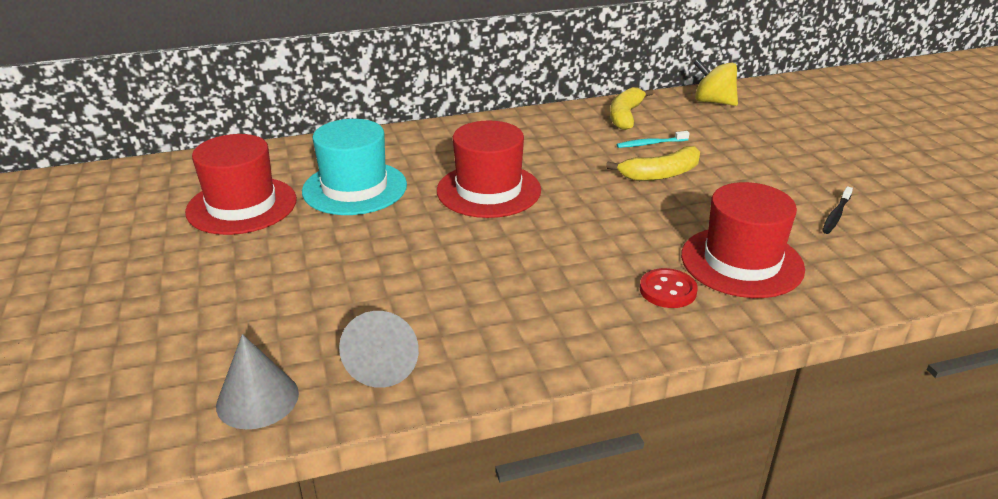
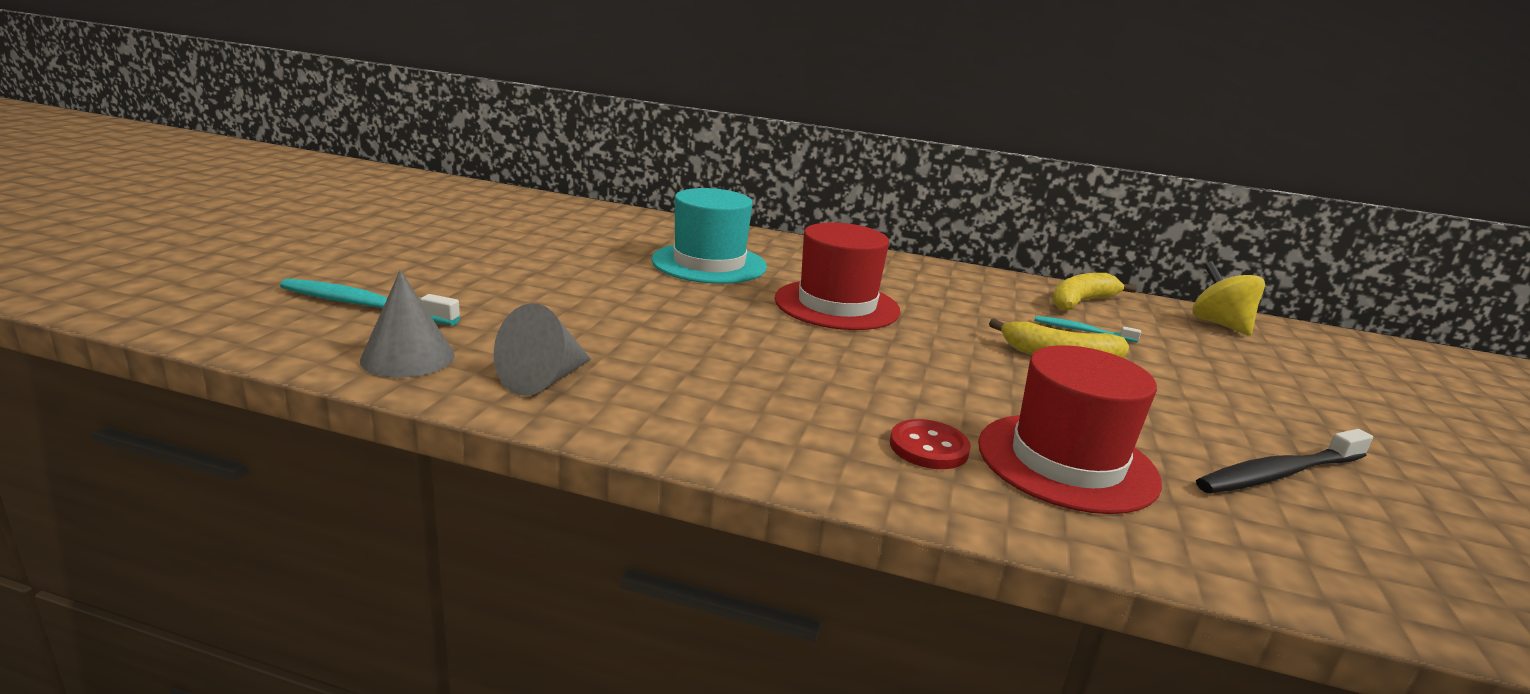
camera: 30 degrees right, 10 degrees down
(143, 368) = (365, 305): none -> turquoise toothbrush
(242, 205) = (597, 243): red hat -> none
(836, 215) = (1278, 474): black toothbrush -> black toothbrush, size x1.73

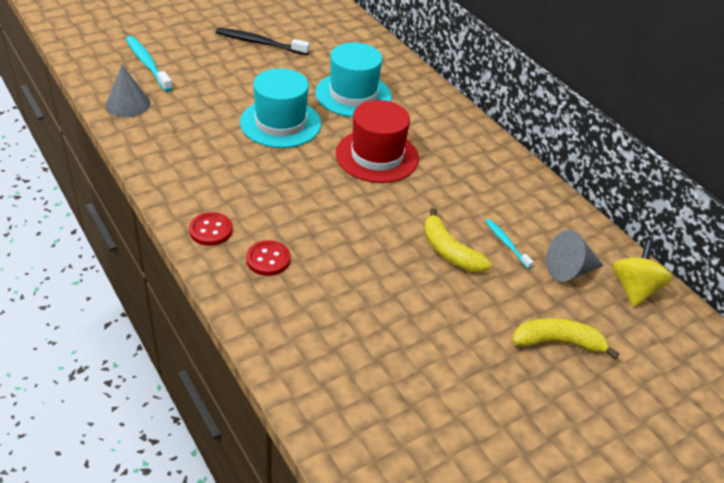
camera: 40 degrees right, 20 degrees up
(544, 379) = (162, 141): grey cone -> grey cone (569, 270)
(676, 310) = (280, 123): none -> turquoise hat
(803, 450) = (211, 230): none -> red button
(1067, 462) = (320, 303): red hat -> none
(1081, 302) = (557, 224): yellow banana -> yellow banana (558, 342)
(1278, 474) = (425, 375): black toothbrush -> black toothbrush (259, 43)

